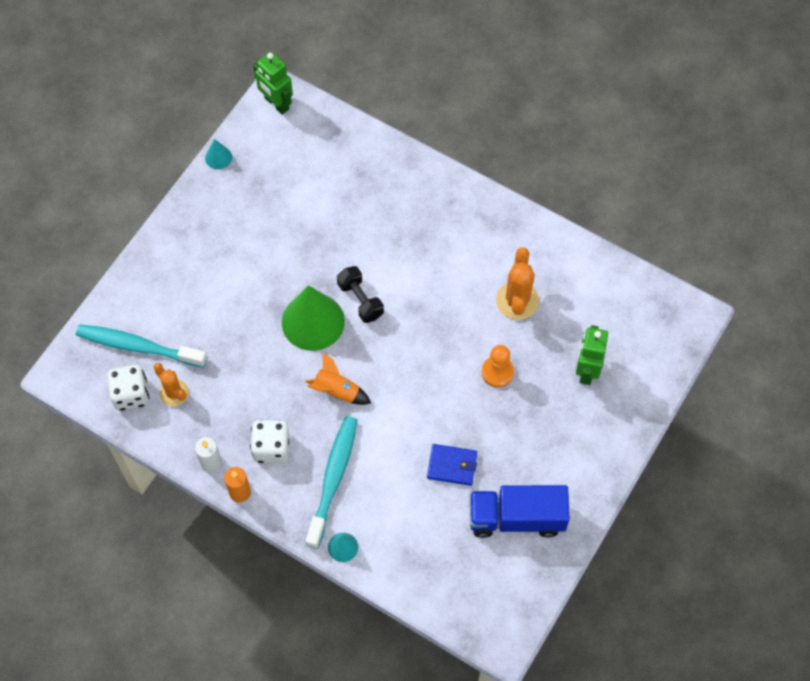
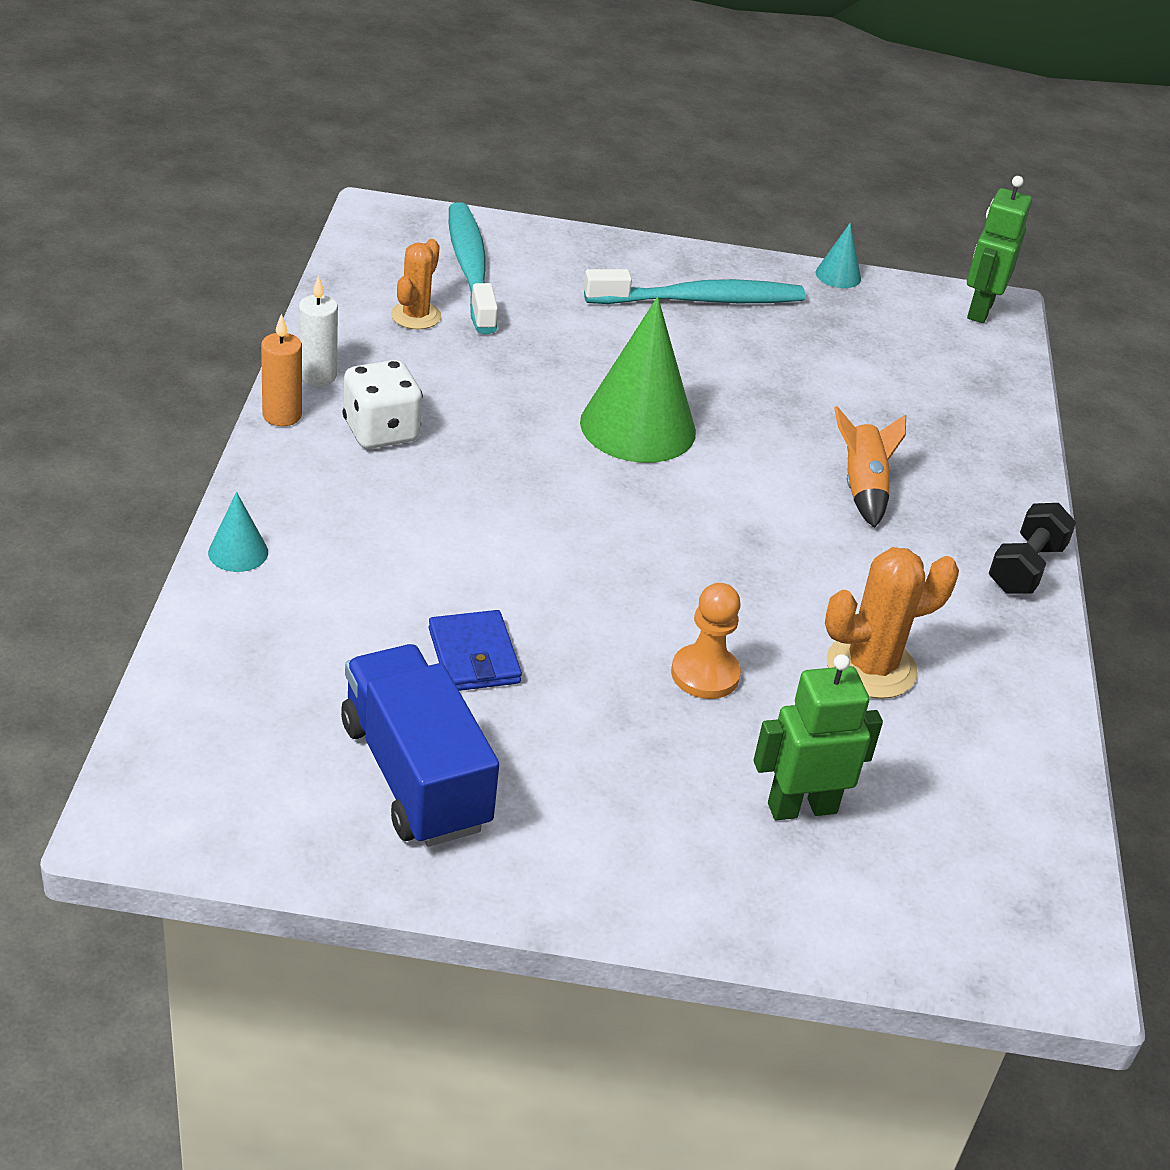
camera: 60 degrees right, 25 degrees down
(131, 394) = (387, 278): white dice -> none
(333, 478) = (363, 512): turquoise toothbrush -> turquoise toothbrush (700, 300)
(337, 391) = (530, 480): orange rocket -> orange rocket (862, 488)
(360, 300) = (717, 470): black dumbbell -> black dumbbell (1025, 568)

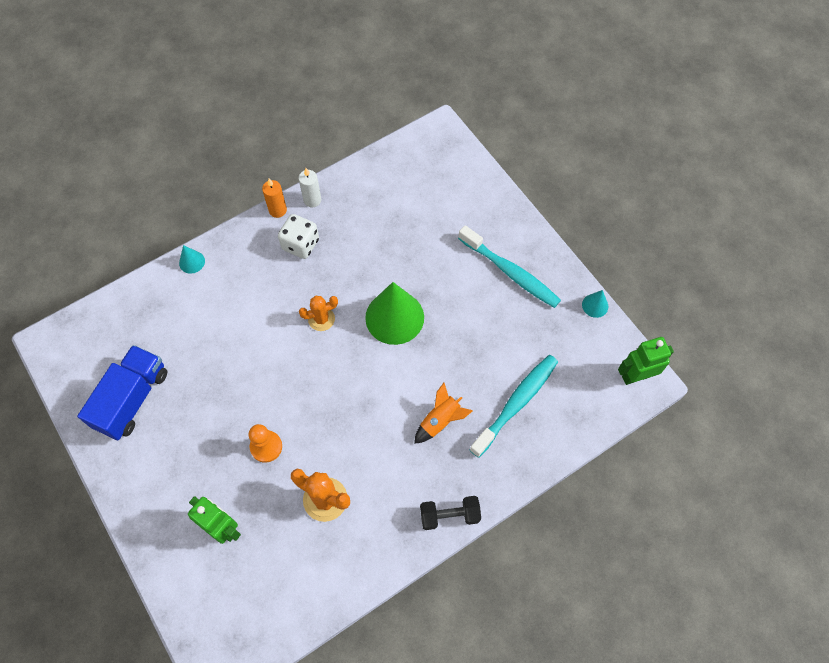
camera: 55 degrees right, 25 degrees up
(416, 316) = (384, 196): orange cactus -> orange cactus (321, 319)
(470, 268) = (438, 185): turquoise toothbrush -> turquoise toothbrush (516, 403)
(474, 656) = (206, 369): blue wallet -> none

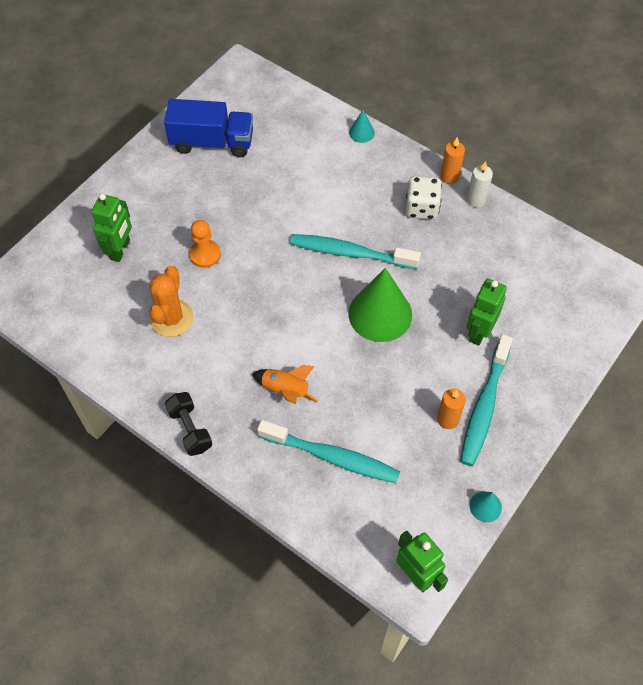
camera: 70 degrees right, 5 degrees down
(321, 319) = (350, 253): orange cactus -> turquoise toothbrush
(442, 249) = (479, 332): none -> green robot
(512, 303) = (448, 419): none -> orange candle

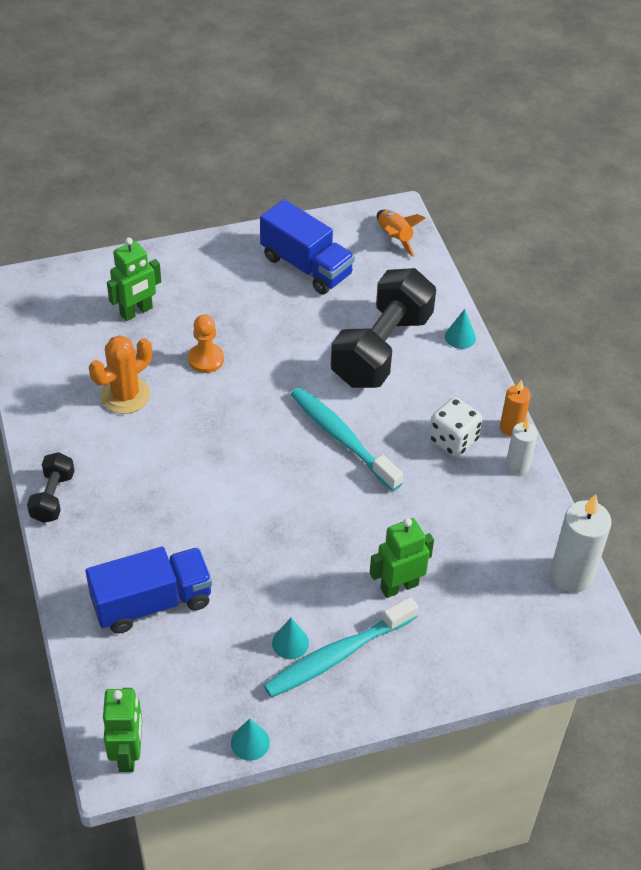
camera: 35 degrees right, 10 degrees down
(285, 390) = (165, 519): orange rocket -> orange rocket (394, 237)
(318, 172) = (382, 349): none -> black dumbbell
(332, 457) = (152, 602): turquoise toothbrush -> blue truck
(380, 314) = (317, 509): green cone -> none
(448, 419) = (290, 643): orange candle -> turquoise cone
(572, 253) = (571, 575): none -> white candle

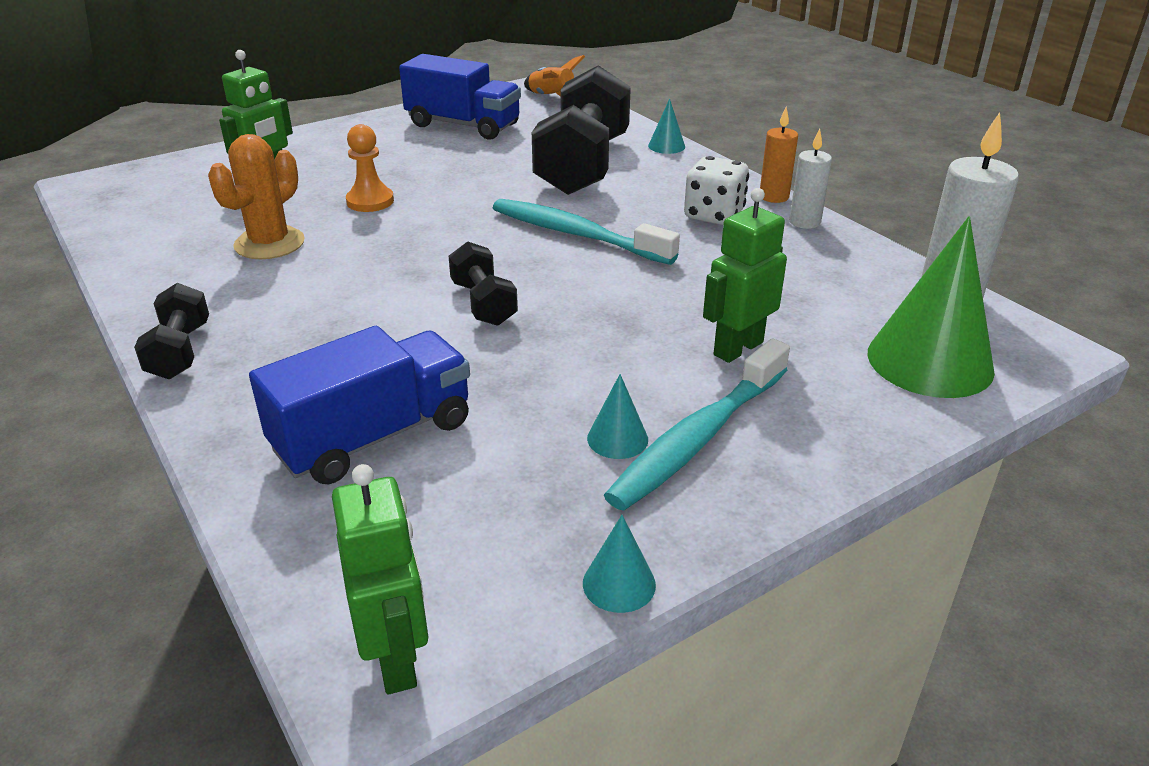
camera: 15 degrees left, 15 degrees down
(251, 499) = (483, 303): none -> black dumbbell
(517, 631) = (929, 361): none -> green cone

